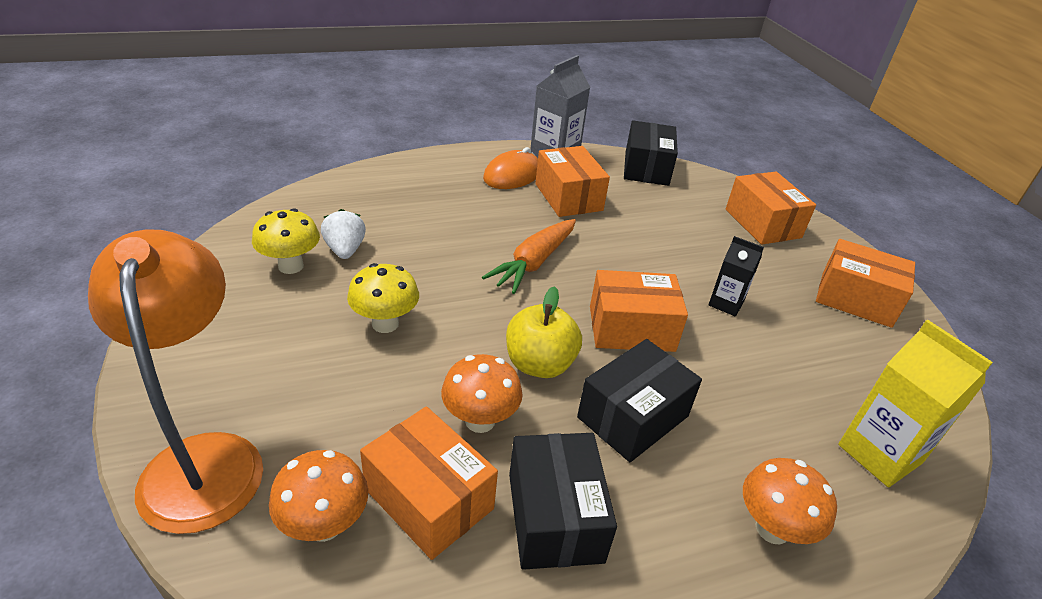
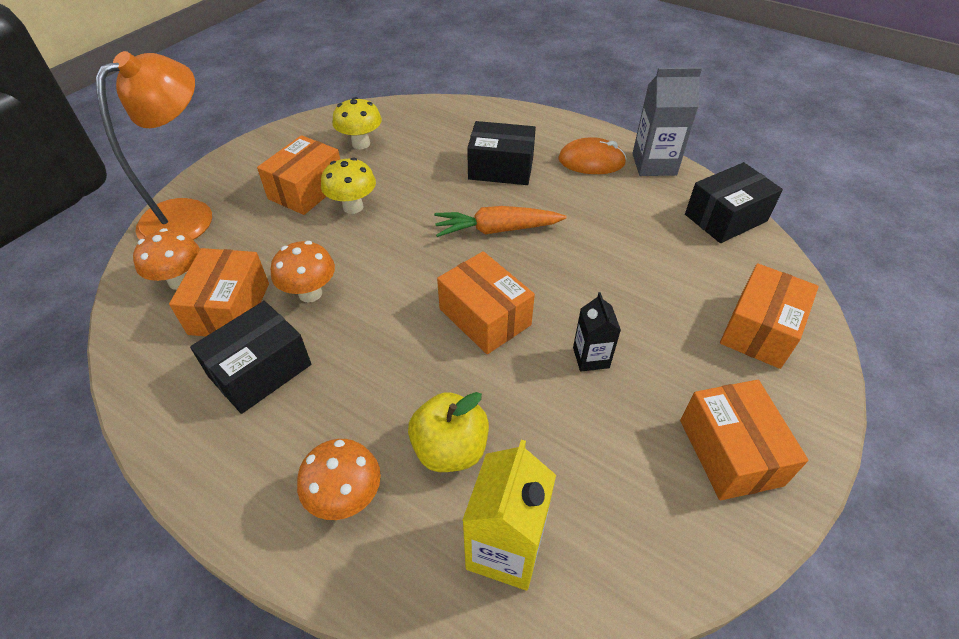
camera: 55 degrees right, 10 degrees up
(345, 250) = (401, 151): white strawberry -> none
(539, 364) = (390, 291): yellow apple -> yellow apple (450, 449)
(568, 197) = (607, 201): orange box -> orange box (306, 190)
(633, 417) = (387, 364): black box -> black box (501, 168)

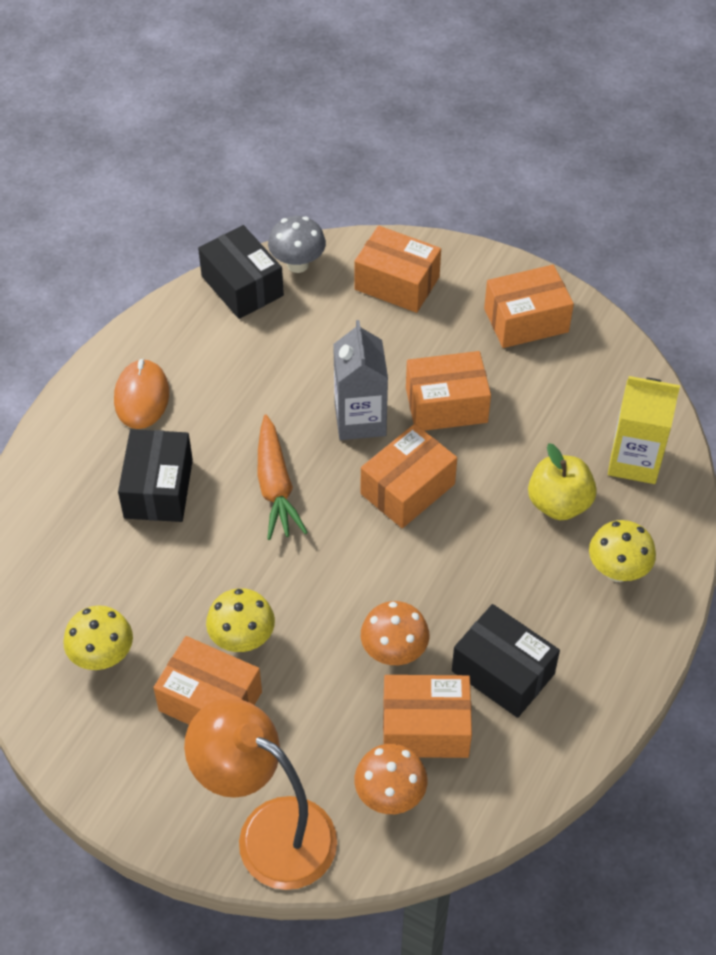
camera: 95 degrees left, 5 degrees up
(346, 498) = (617, 571): orange mushroom -> yellow mushroom
(591, 357) = (446, 405): black carton -> orange box
(654, 164) = (148, 337): grey carton -> grey carton (360, 419)
(764, 255) = (297, 264): none -> grey mushroom

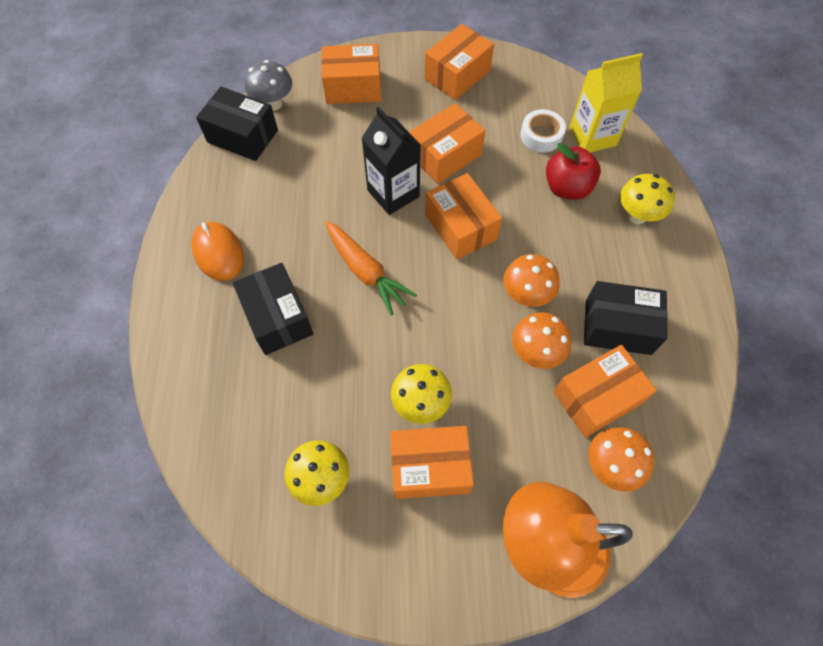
camera: 30 degrees left, 10 degrees up
(360, 419) = (393, 193): grey carton -> black carton
(407, 489) = (460, 227): orange box -> orange box turned 45 degrees counterclockwise
(427, 592) = (526, 295): none -> orange mushroom
(559, 503) = (567, 188): yellow apple -> red apple
(573, 432) = (541, 135): none -> white tape

